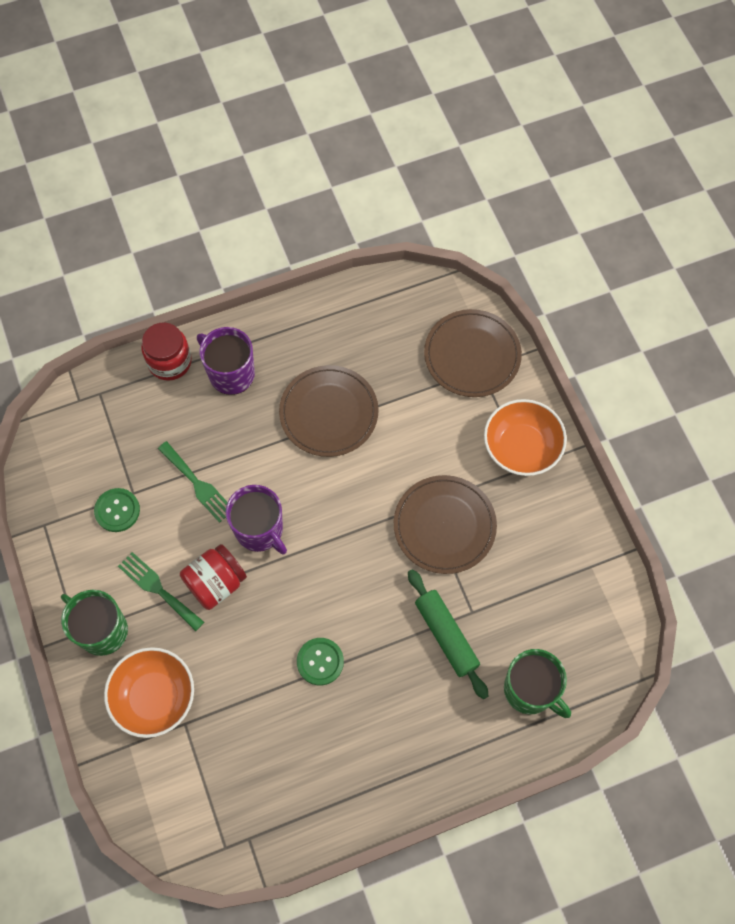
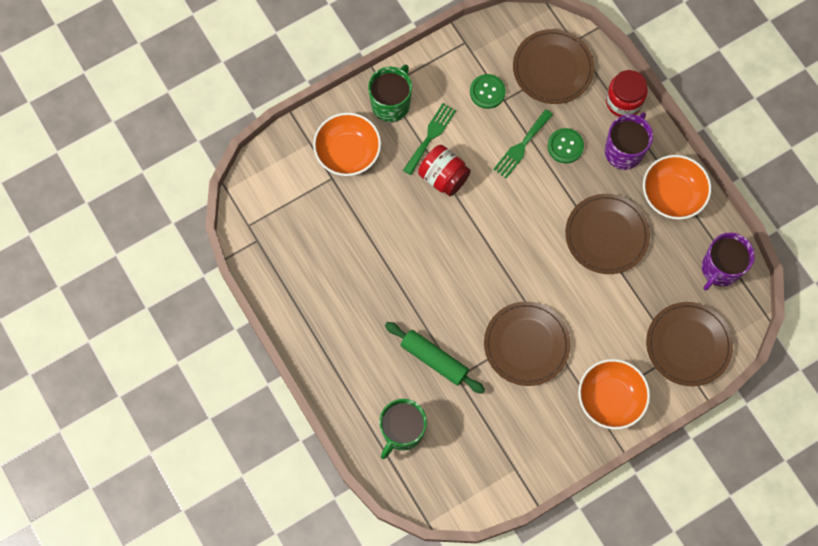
camera: 80 degrees right, 5 degrees up
(107, 430) = (553, 68): none -> brown plate
(260, 530) = (493, 201): purple mug -> purple mug (720, 269)
(295, 334) = (672, 194): none -> orange bowl
(320, 662) = (396, 266): green button -> green button (565, 146)
(446, 636) = (434, 359): green rolling pin -> green rolling pin turned 75 degrees clockwise

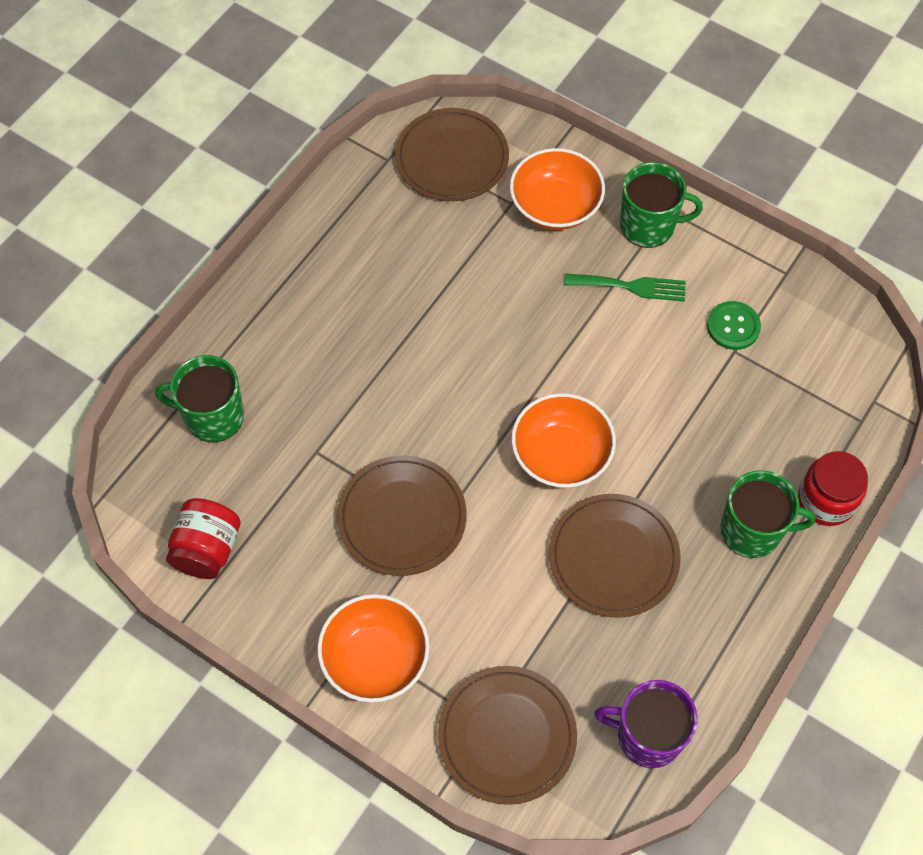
camera: 65 degrees right, 10 degrees down
(434, 359) = (327, 414): green rolling pin -> none
(443, 177) = (583, 324): red jar -> red jar (207, 549)
(521, 146) = (681, 398): green fork -> none
(553, 68) = (817, 391): brown plate -> brown plate (452, 158)
(565, 146) = (713, 452): green button -> none
(624, 150) = (752, 530): purple mug -> green mug
(672, 194) = (724, 622): orange bowl -> orange bowl (561, 454)

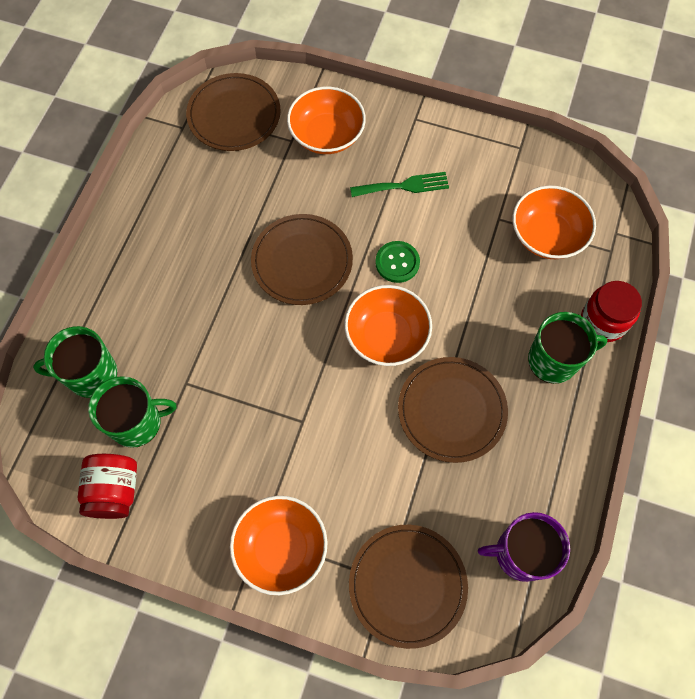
camera: 15 degrees left, 5 degrees up
(402, 517) = (271, 421): brown plate -> brown plate (302, 261)
(649, 225) = (404, 134): green mug -> green mug (137, 422)
(733, 326) = (492, 199): green button -> green button (397, 262)
(788, 384) = (547, 235): none -> orange bowl

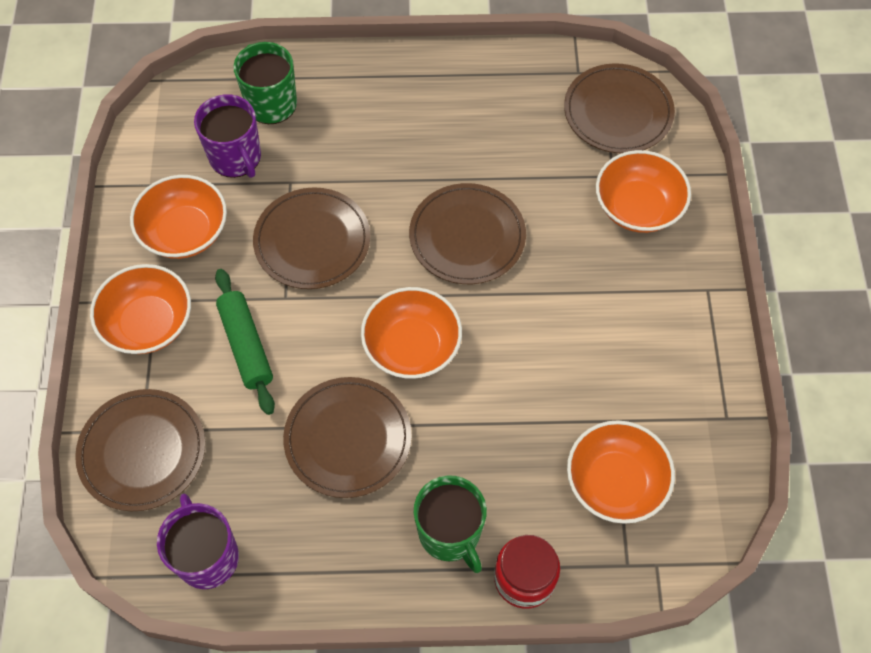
camera: 70 degrees right, 5 degrees down
(114, 491) = (163, 165): red jar -> none
(137, 422) = (236, 157): green mug -> purple mug
(198, 490) = (185, 232): none -> orange bowl
(255, 382) = (312, 241): none -> brown plate
(336, 467) = (246, 345): none -> green rolling pin
(397, 262) = (506, 329): green button -> none
(404, 186) = (609, 306): green fork -> none

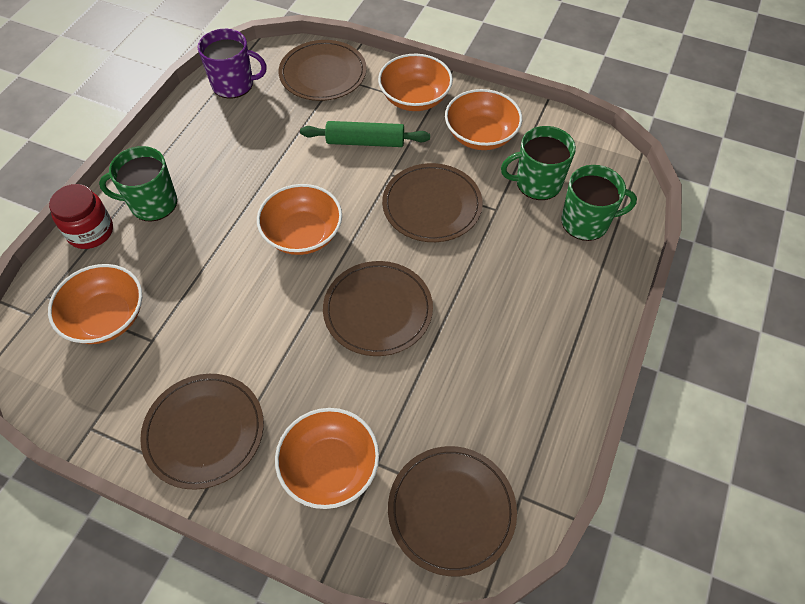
camera: 115 degrees right, 5 degrees down
(236, 157) = (537, 183): purple mug -> green mug
(348, 439) = (258, 173): brown plate -> brown plate (204, 431)

